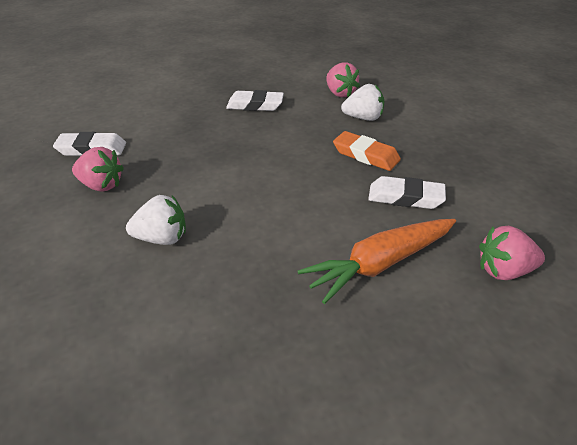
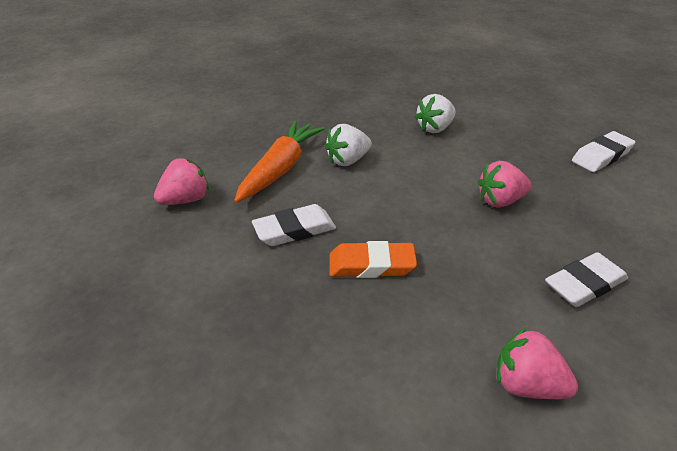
camera: 145 degrees right, 0 degrees up
(101, 185) = (532, 137): pink strawberry -> pink strawberry (500, 201)
(363, 118) = (433, 334): white strawberry -> white strawberry (348, 160)

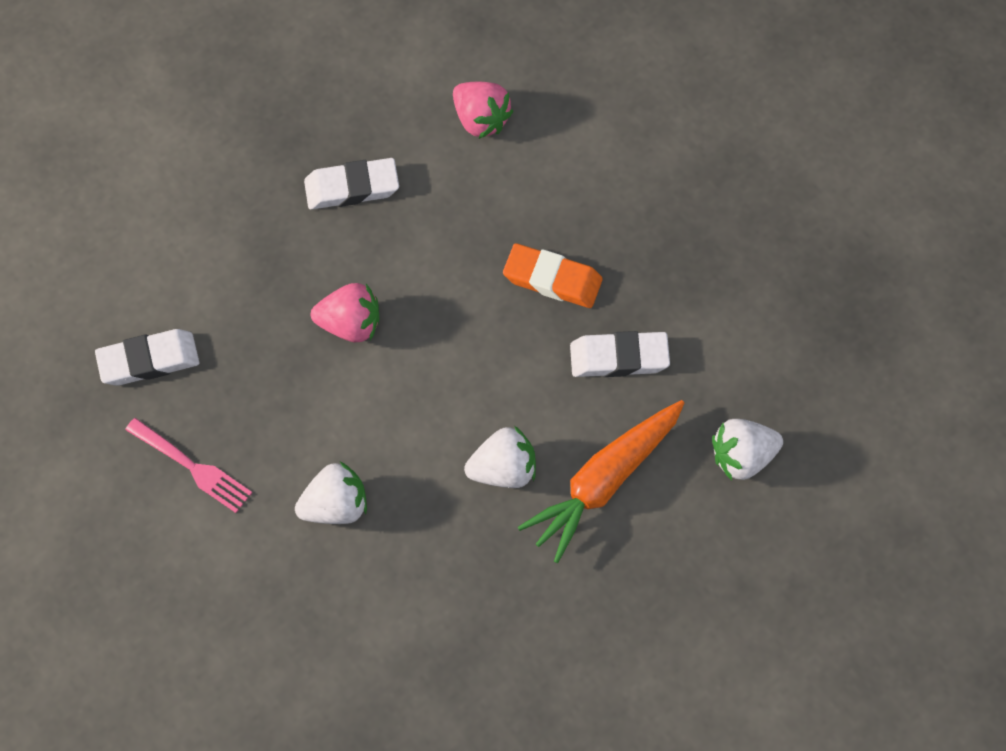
camera: 160 degrees left, 25 degrees up
(186, 200) = (742, 457): pink strawberry -> white strawberry
(526, 125) = (191, 467): none -> pink fork

